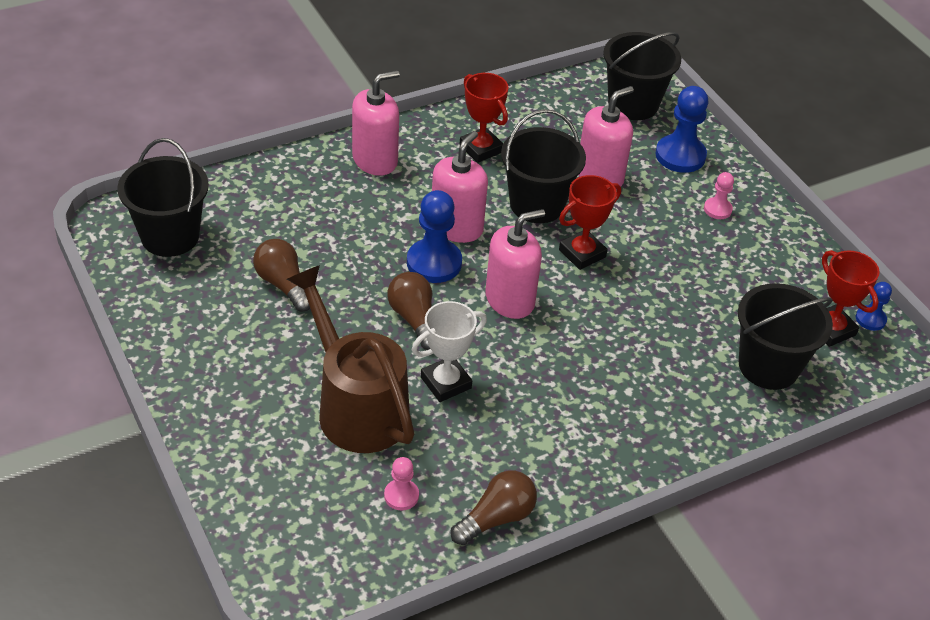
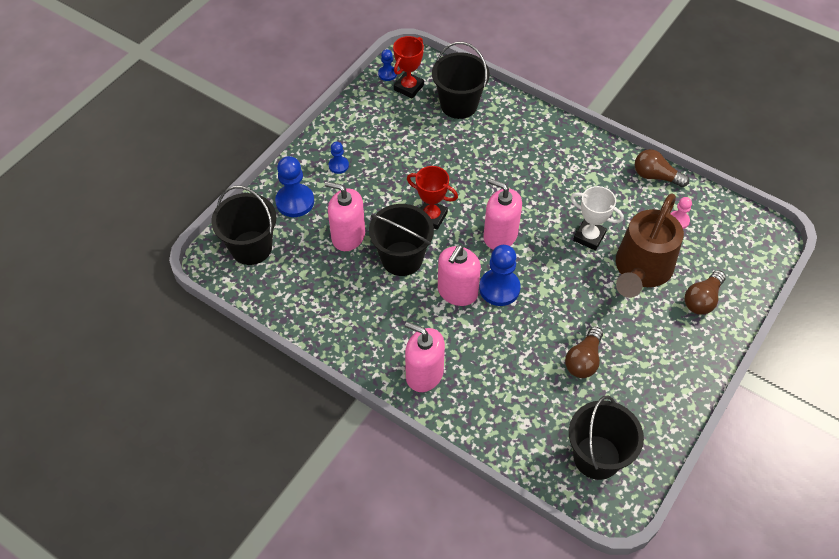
camera: 115 degrees left, 10 degrees up
(414, 319) = (554, 275): brown light bulb -> brown light bulb (702, 300)
(456, 227) = (457, 292): pink soap dispenser -> pink soap dispenser turned 60 degrees counterclockwise
(481, 149) = (365, 315): red trophy -> none
(717, 209) = (338, 165): pink pawn -> blue pawn

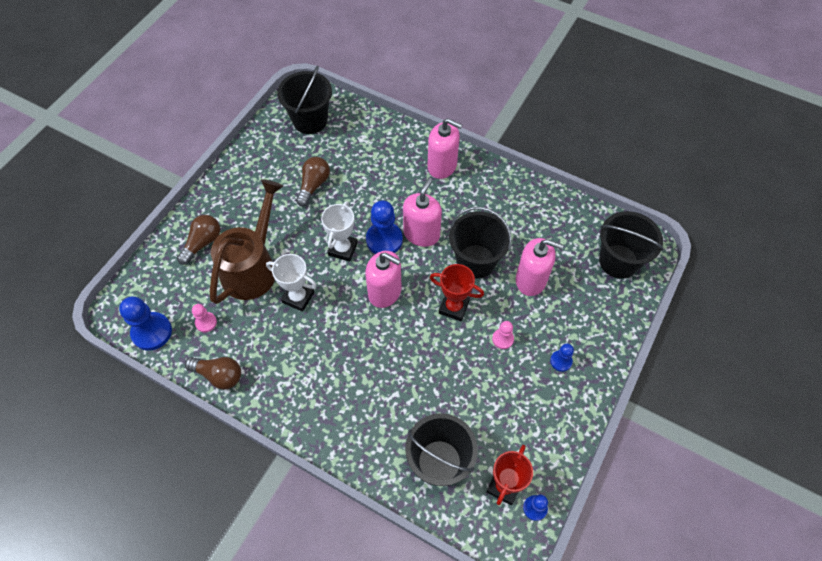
camera: 175 degrees right, 5 degrees up
(295, 202) = (593, 313): blue pawn -> blue pawn (152, 332)
(388, 186) = (502, 339): none -> pink pawn
(545, 282) = (343, 249): none -> white trophy

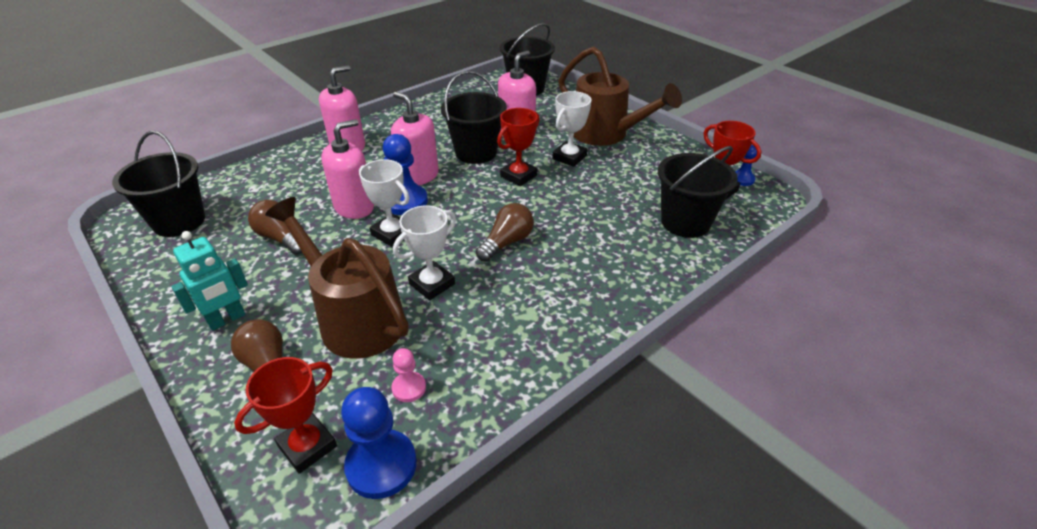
camera: 70 degrees left, 20 degrees down
(156, 291) = (307, 446): none -> red trophy
(219, 375) = (503, 388): brown light bulb -> brown light bulb (507, 242)
(232, 201) = (227, 319): none -> turquoise robot
(385, 292) = (471, 215): pink soap dispenser -> pink soap dispenser (354, 207)
(502, 339) = (569, 157): pink pawn -> white trophy
(561, 361) = (606, 134): blue pawn -> brown watering can

